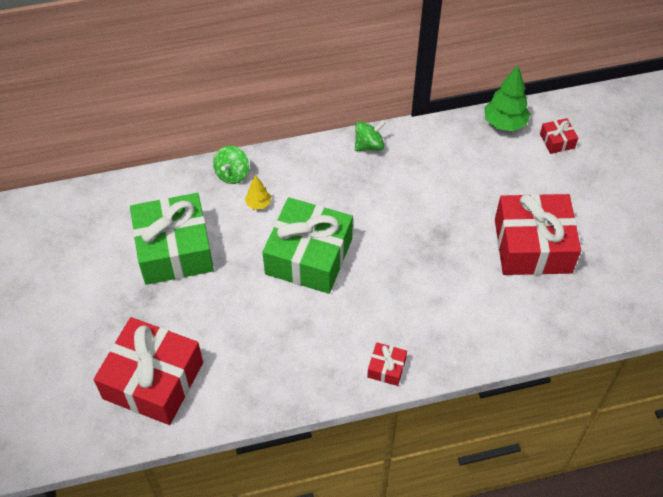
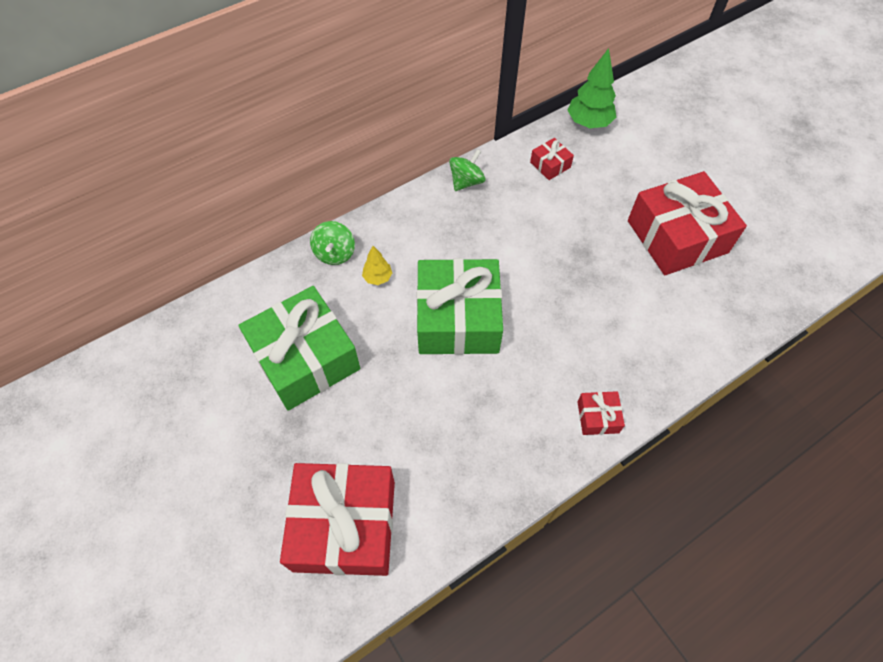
camera: 20 degrees left, 5 degrees up
(557, 141) = (646, 126): red gift -> red gift (550, 165)

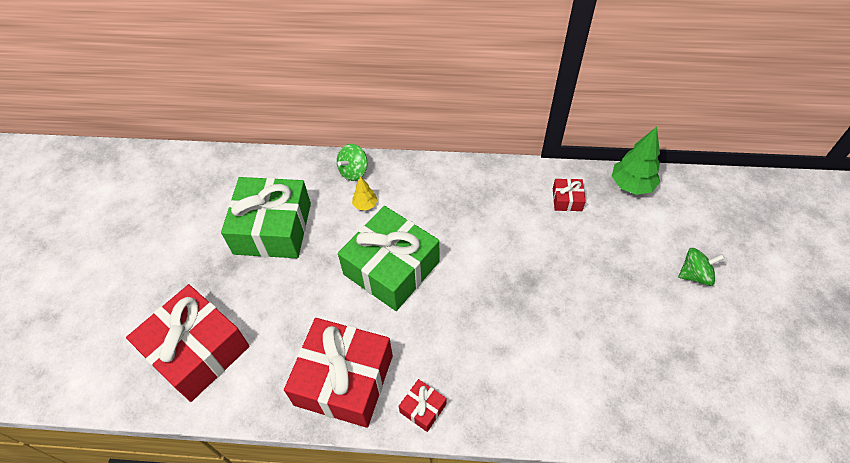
camera: 40 degrees right, 5 degrees down
(466, 181) = (489, 175): green spinning top -> green spinning top (694, 275)
(677, 237) = (621, 319): red gift -> red gift (344, 380)

